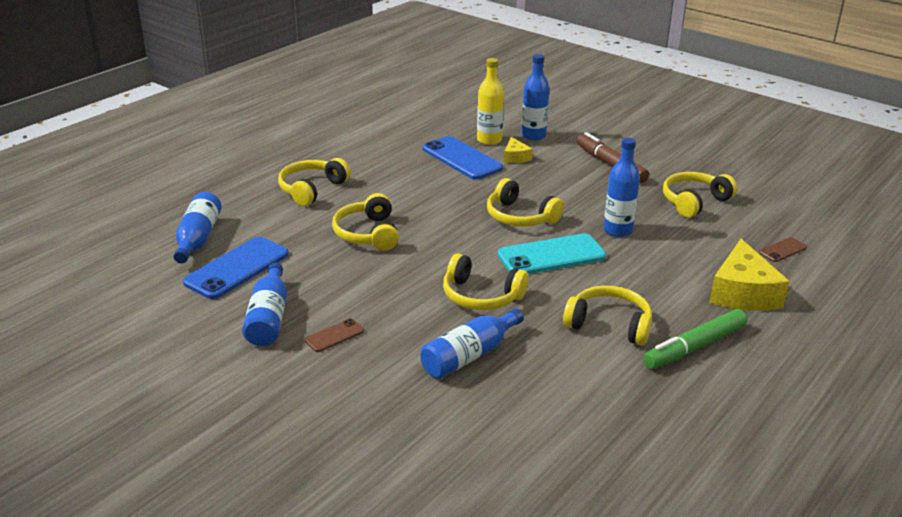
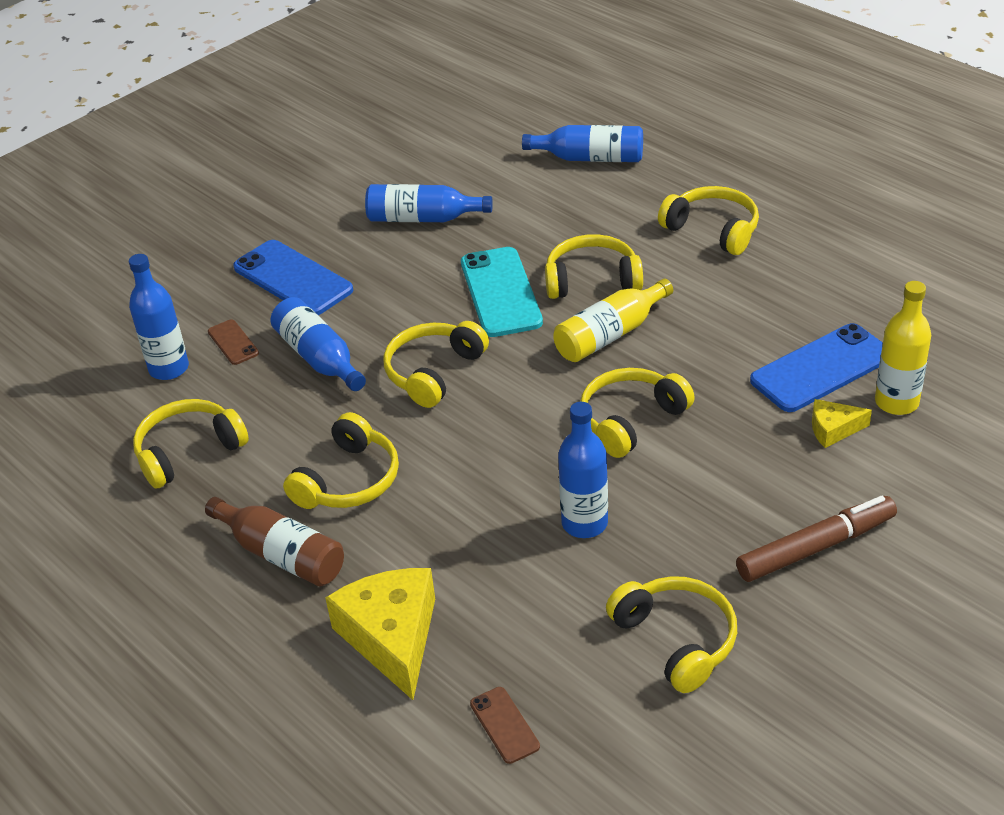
camera: 100 degrees right, 10 degrees up
(237, 268) = (523, 190): blue phone -> blue phone (293, 279)
(334, 336) = (380, 263): brown phone -> brown phone (233, 342)
(432, 225) = (610, 335): none -> yellow bottle
(533, 135) = (925, 458): blue bottle -> blue bottle (169, 368)
(551, 255) = (520, 443): turquoise phone -> turquoise phone (500, 292)
(602, 415) = (188, 451): none -> yellow headphones
(694, 347) = (282, 554): green marker -> brown bottle
(742, 293) = (392, 637): yellow cheese -> yellow cheese turned 60 degrees clockwise

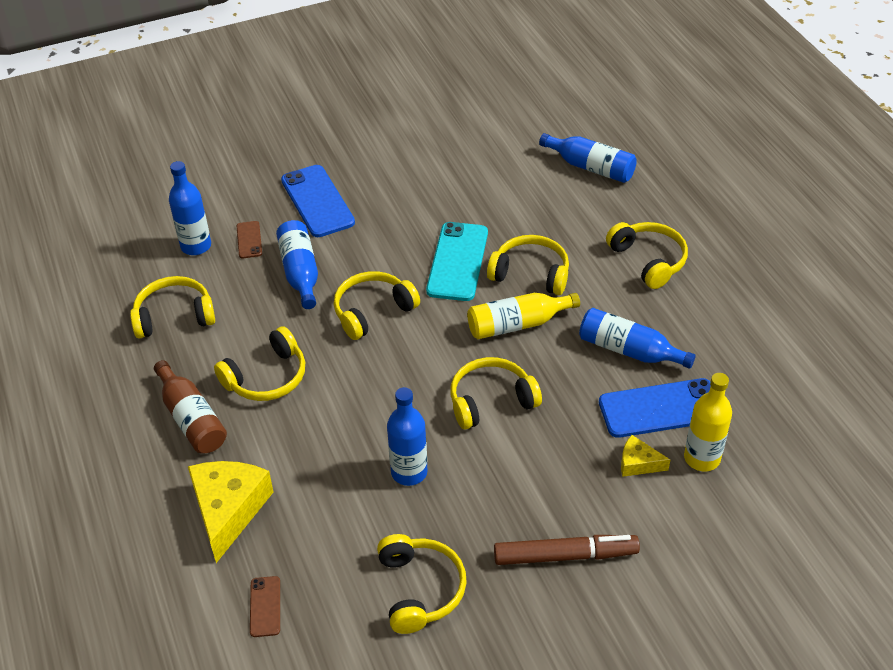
camera: 20 degrees right, 5 degrees up
(423, 218) = (436, 180): blue bottle -> blue bottle (629, 350)

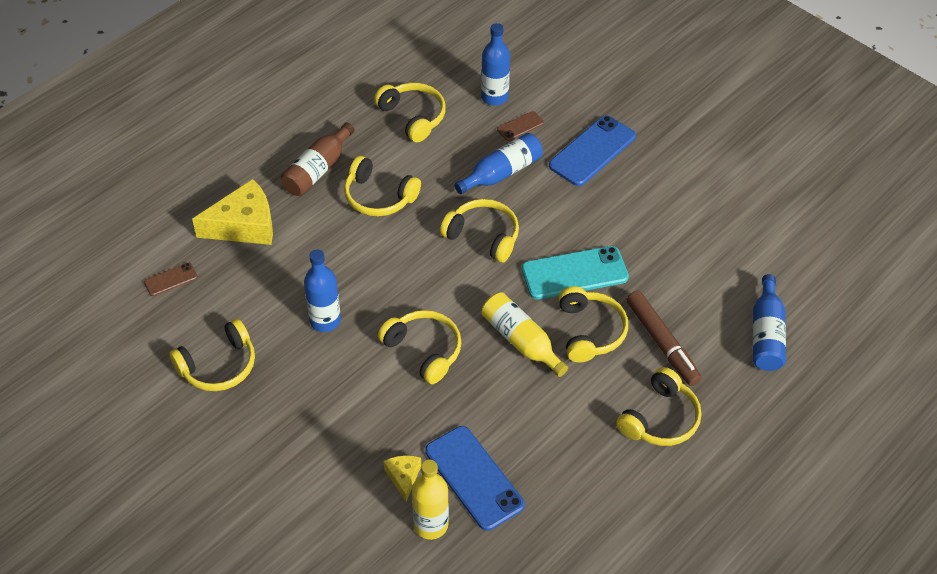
camera: 65 degrees right, 5 degrees up
(565, 556) = (285, 451): brown marker -> brown marker (662, 343)
(629, 350) = (533, 434): blue bottle -> none

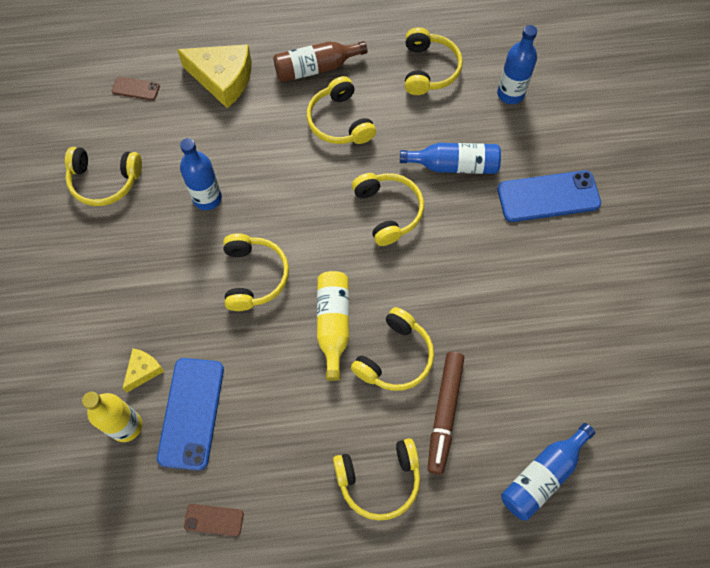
camera: 40 degrees right, 15 degrees up
(520, 126) = (508, 134): brown phone -> brown phone (214, 520)
(574, 273) = (430, 296): turquoise phone -> none

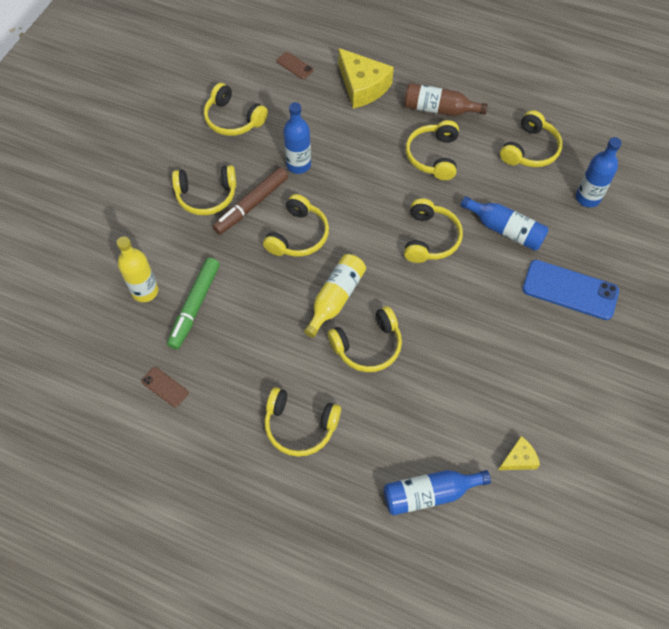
camera: 30 degrees right, 5 degrees down
(128, 282) = (206, 196): none -> yellow headphones
(143, 370) = (180, 260): yellow cheese -> yellow cheese (518, 459)
(191, 413) = (194, 306): blue phone -> green marker
(444, 413) = (380, 406): brown marker -> brown marker (251, 205)

